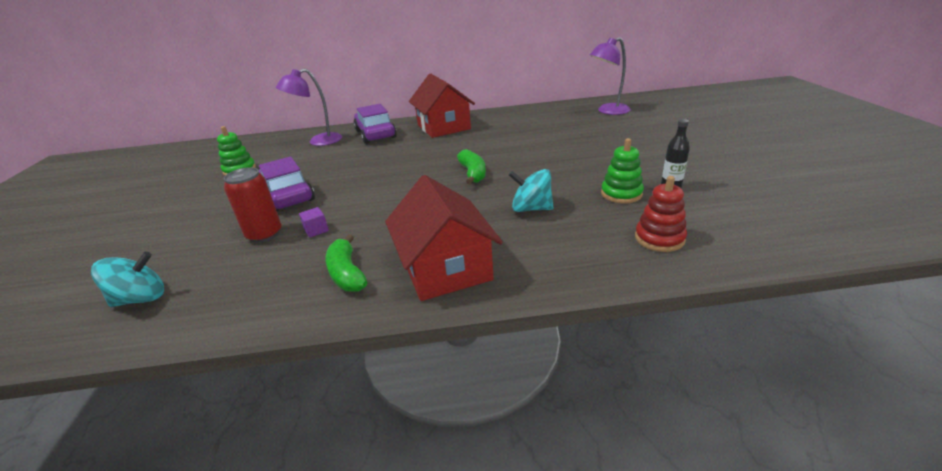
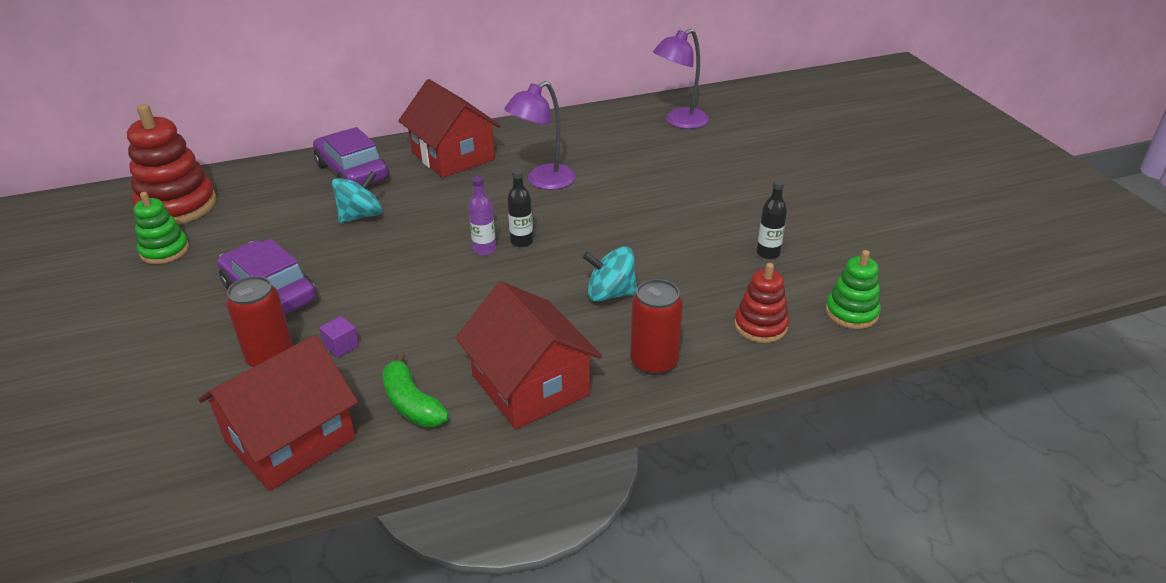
camera: 15 degrees left, 5 degrees up
(141, 299) = (153, 465): turquoise spinning top -> turquoise spinning top (361, 216)
(244, 291) = (290, 439): none -> red house
(262, 148) = (177, 206): none -> red stacking toy
(318, 141) = (266, 189): purple lamp -> purple lamp (543, 181)
(444, 177) = (484, 249): none -> purple bottle
(473, 173) = (521, 241): green banana -> black bottle
(556, 259) = (654, 362): none -> red can
(621, 194) = (713, 265): green stacking toy -> green stacking toy (851, 312)

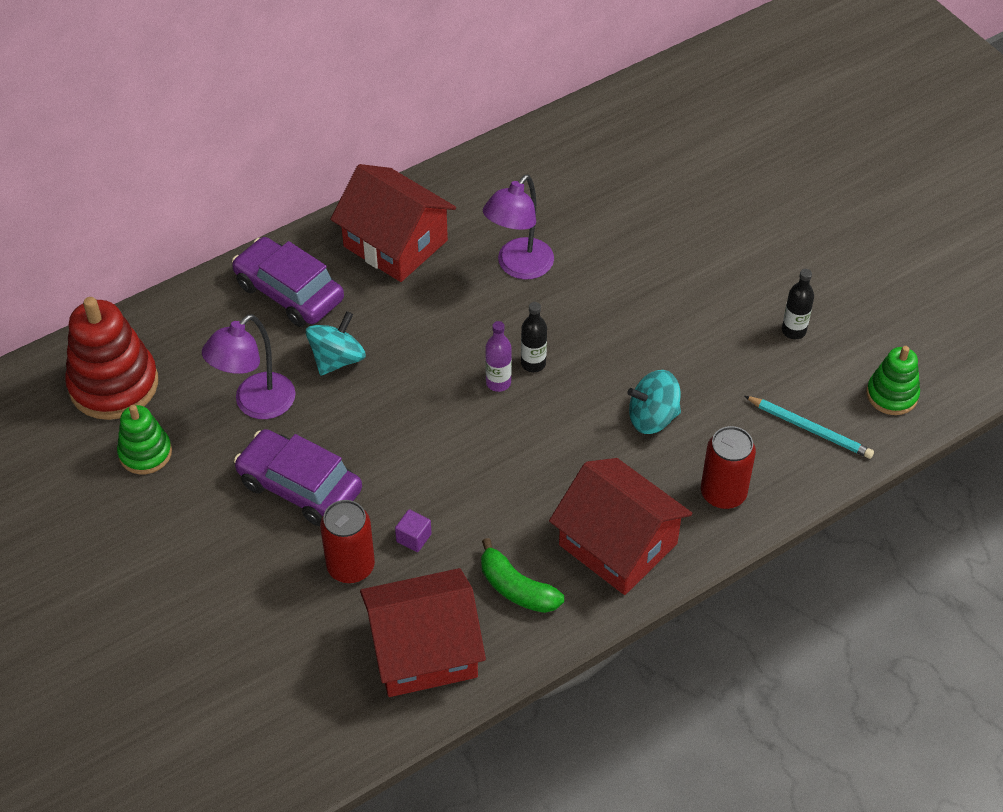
camera: 15 degrees left, 15 degrees up
(290, 439) = (424, 650): red house -> red house turned 45 degrees clockwise
(679, 122) = (639, 136): purple lamp -> purple lamp (256, 404)
(760, 326) = (810, 429): red stacking toy -> turquoise pencil

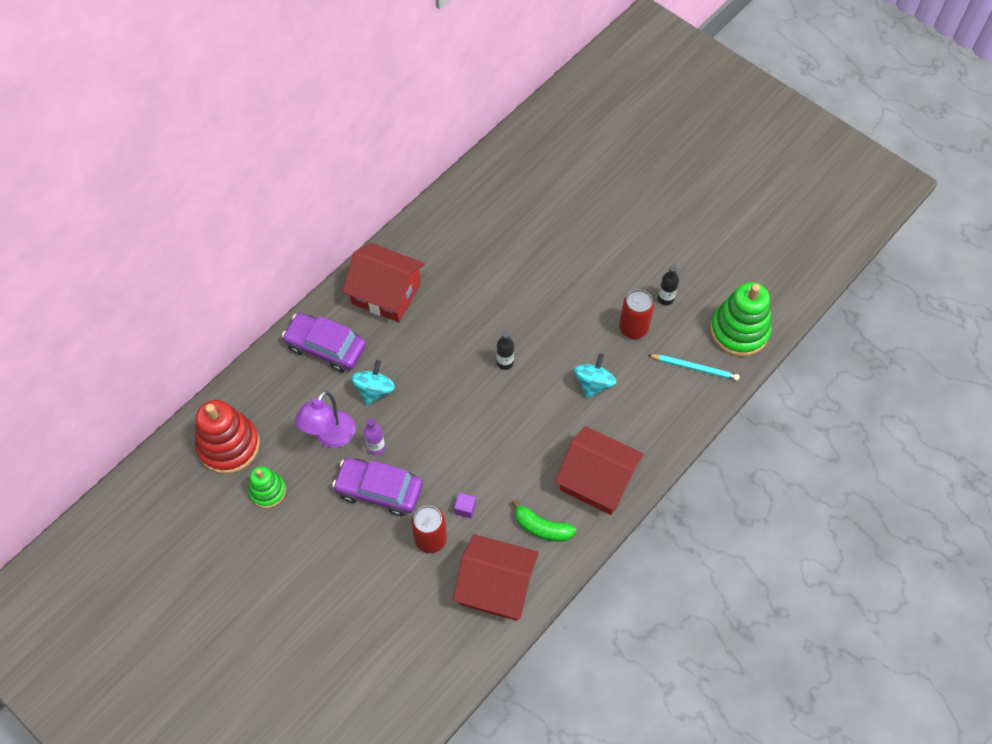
camera: 15 degrees left, 10 degrees up
(424, 650) = (496, 586): red house -> red house turned 45 degrees clockwise
(498, 383) = (486, 382): purple bottle -> purple bottle (376, 447)
(518, 267) = (474, 292): purple lamp -> none
(652, 417) = (593, 383): turquoise spinning top -> turquoise spinning top turned 135 degrees clockwise
(723, 493) = (653, 427): red can -> red can (633, 328)
(892, 395) = (739, 331): green stacking toy -> green stacking toy, size x1.73

